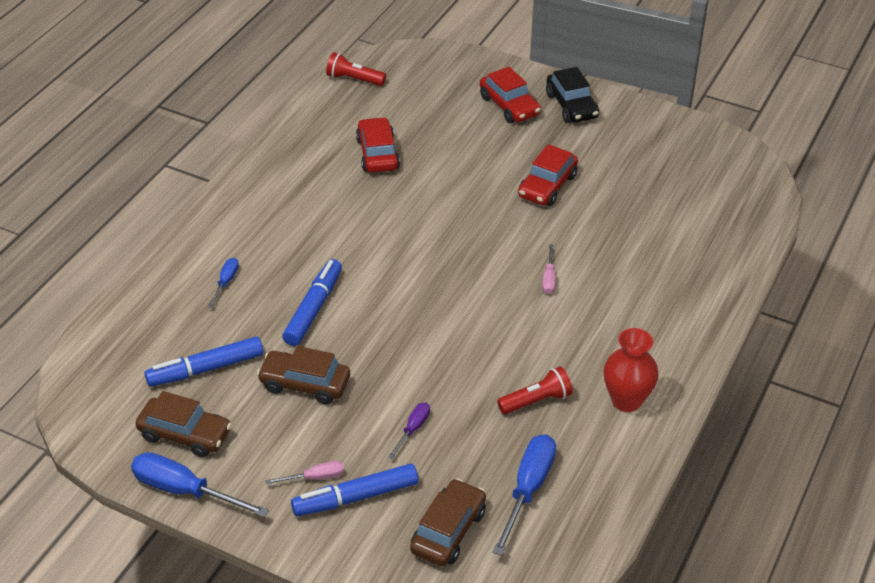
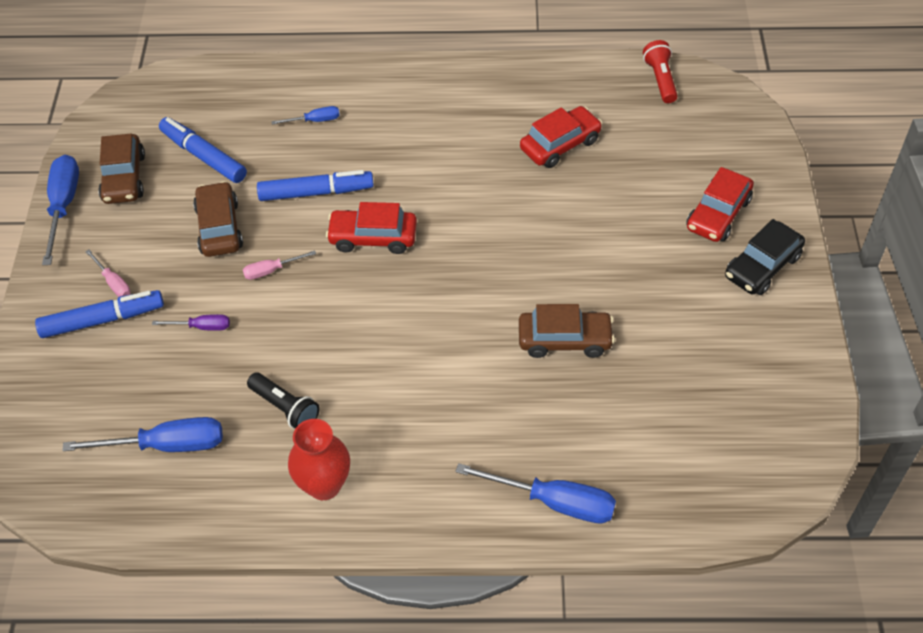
camera: 65 degrees right, 10 degrees up
(355, 497) = (102, 320): blue marker -> blue marker turned 120 degrees clockwise
(448, 531) = (91, 403): brown car -> brown car (564, 340)
(536, 401) = (285, 408): red flashlight -> black flashlight
(547, 186) = (609, 296): red car -> red car (373, 237)
(549, 278) = (465, 352): pink screwdriver -> pink screwdriver (271, 270)
(711, 281) = (554, 502): none -> blue screwdriver

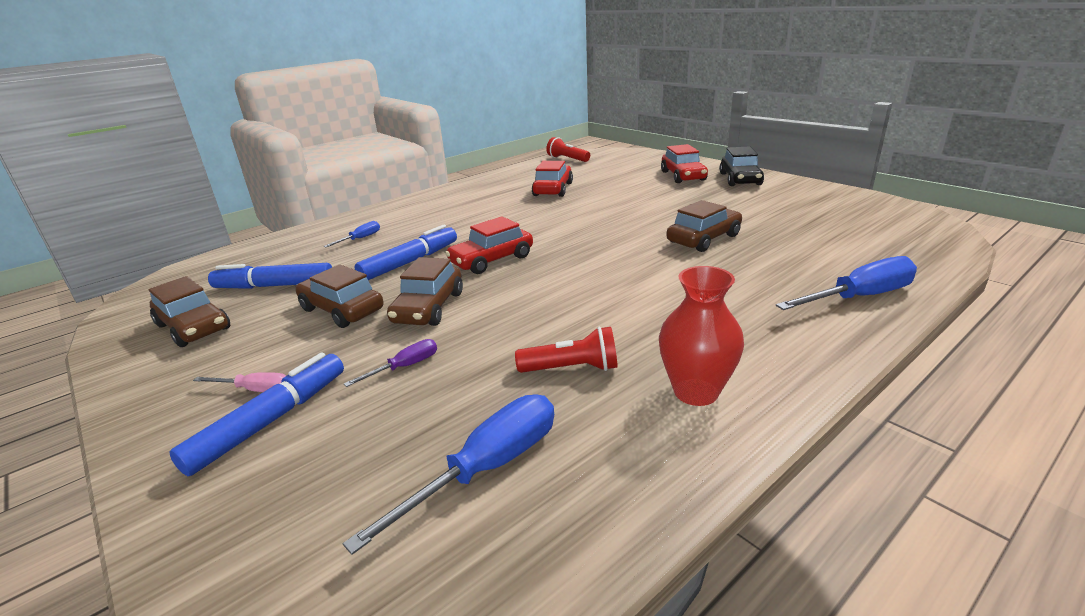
camera: 40 degrees left, 25 degrees down
(63, 206) = (126, 372): blue screwdriver -> none
(271, 270) = (429, 308): pink screwdriver -> brown car
(285, 408) = (572, 368): black flashlight -> red flashlight

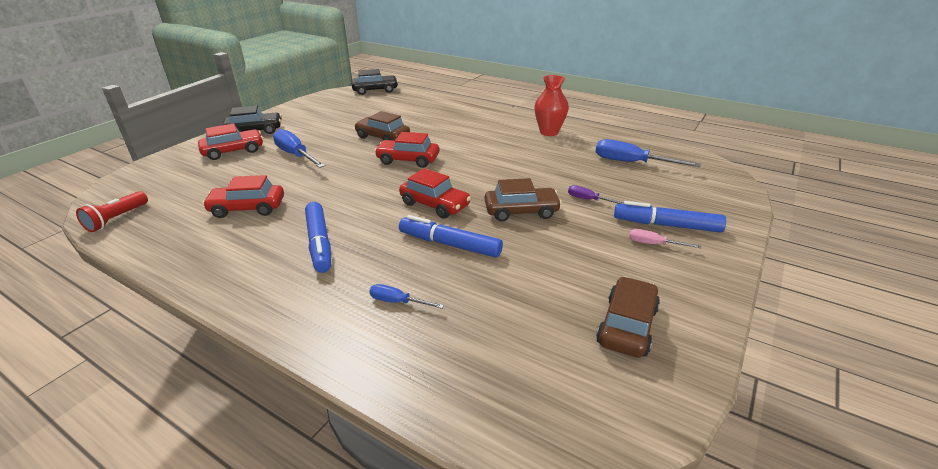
camera: 110 degrees left, 5 degrees up
(255, 390) = (653, 244): pink screwdriver -> pink screwdriver turned 60 degrees counterclockwise
(274, 286) = (531, 313): blue marker -> blue marker (319, 243)
(342, 310) = (546, 249): brown car -> none
(572, 368) = (553, 156): red flashlight -> none
(619, 251) = (408, 160): none -> red car
(859, 297) = (450, 106): blue screwdriver -> blue screwdriver (295, 155)
(939, 236) = (375, 90): none -> black car

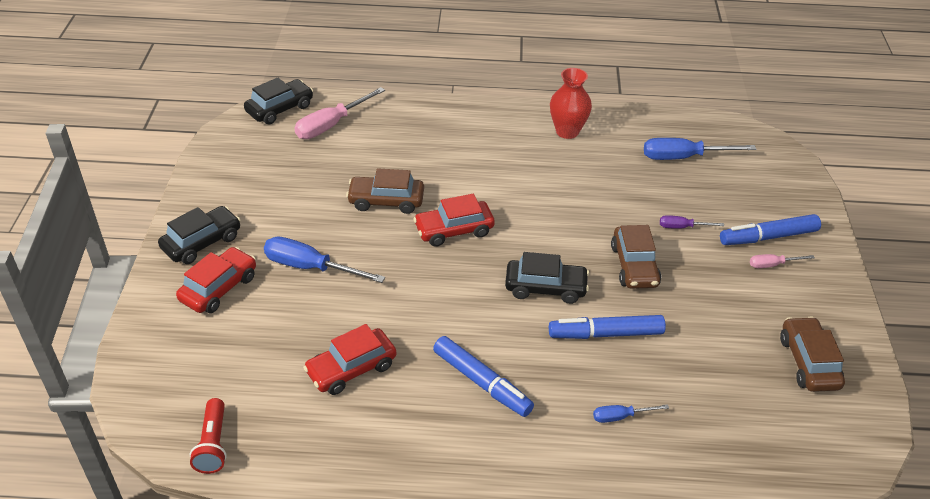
camera: 30 degrees left, 10 degrees up
(395, 101) = (331, 125): none -> pink screwdriver
(435, 205) = (545, 288): red car -> black car
(521, 211) = (634, 266): brown car -> brown car turned 120 degrees clockwise

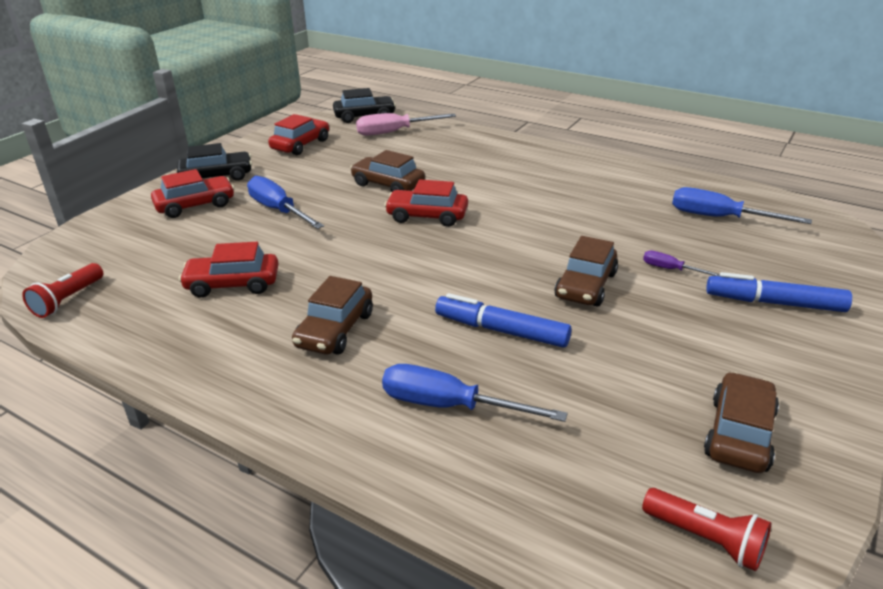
camera: 30 degrees right, 10 degrees down
(249, 171) = (300, 145): none -> red car
(482, 382) = (335, 330): blue marker -> brown car
(545, 288) = (473, 277): black car -> none
(567, 131) = (606, 175): red vase -> none
(620, 417) = (449, 406): blue screwdriver -> blue screwdriver, size x1.90
(772, 265) = (761, 328): pink screwdriver -> none
(833, 448) = (705, 539): none -> red flashlight

